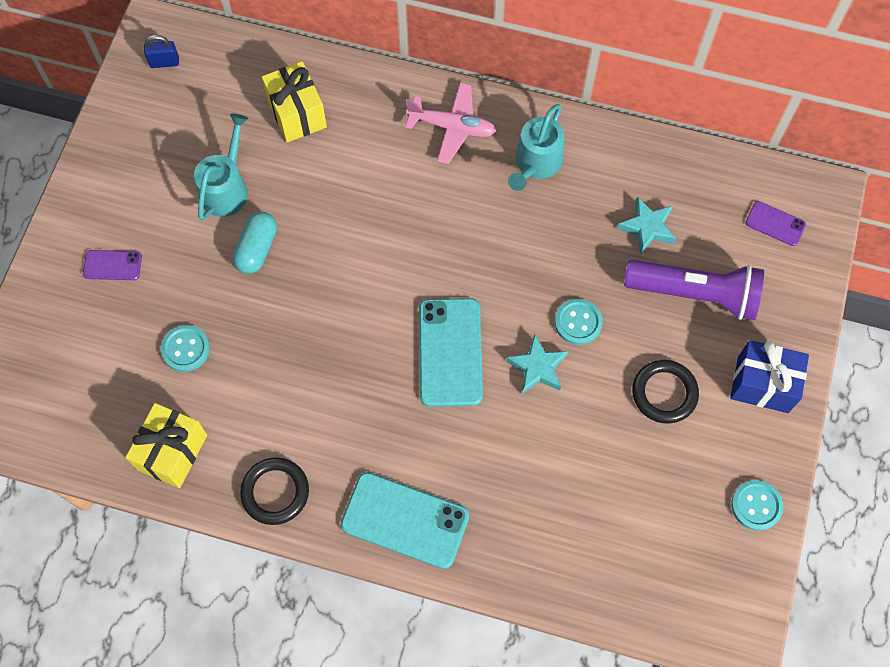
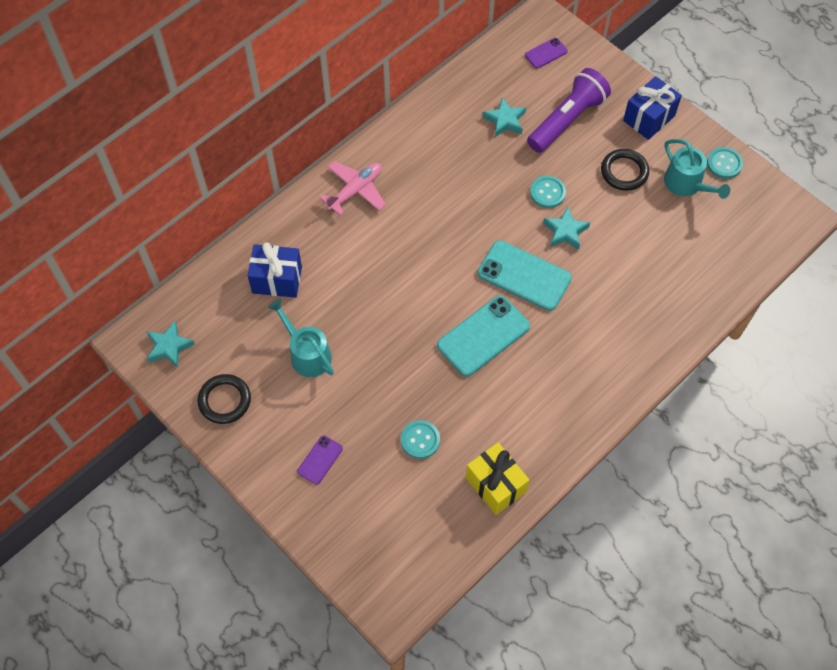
camera: 60 degrees left, 5 degrees down
(164, 62) = (169, 347): blue padlock -> turquoise star
(257, 249) = (370, 357): turquoise capsule -> none
(275, 492) = (563, 431): black ring -> black ring (224, 400)
(297, 113) = (277, 280): yellow gift -> blue gift
(405, 520) = (628, 361): turquoise phone -> turquoise phone (483, 336)
(536, 163) = (417, 156): turquoise watering can -> turquoise watering can (686, 184)

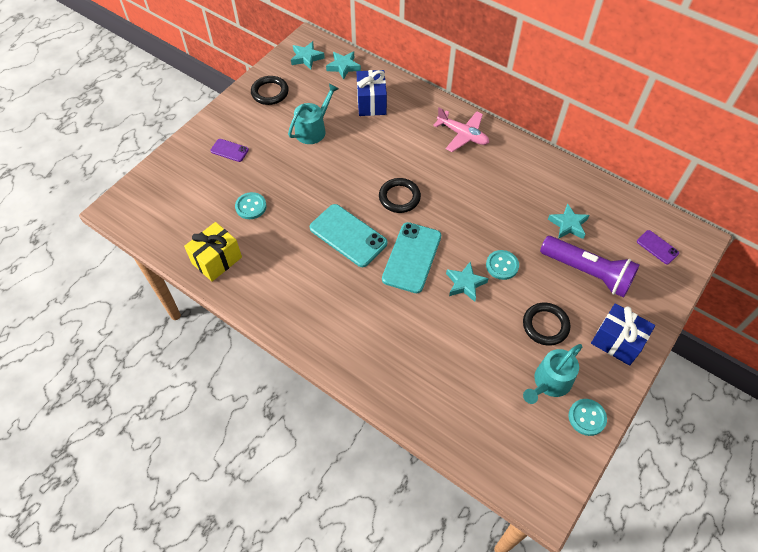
camera: 80 degrees right, 5 degrees down
(200, 303) = (343, 67): none -> turquoise star
(437, 274) = (399, 197): none -> black ring

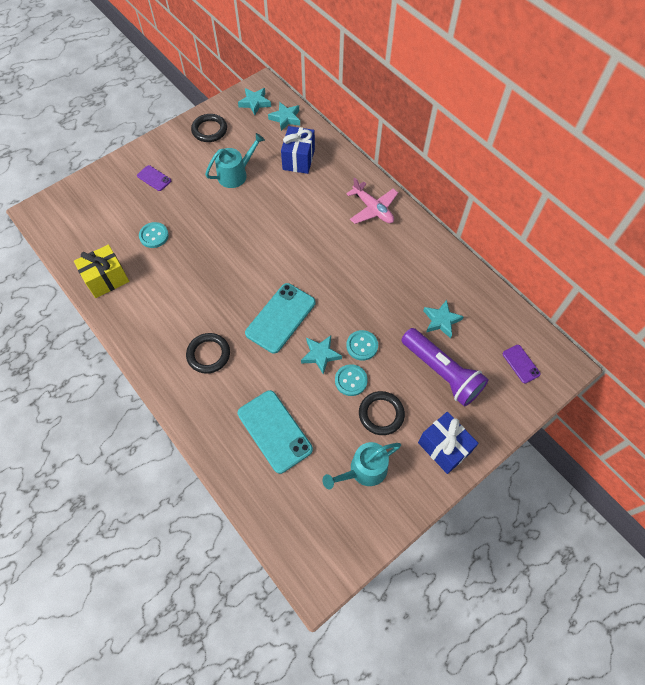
camera: 15 degrees right, 5 degrees up
(348, 235) = (230, 283): turquoise phone -> turquoise phone (274, 431)
(399, 197) = (290, 257): black ring -> black ring (208, 354)
(587, 417) = (386, 513): turquoise button -> turquoise button (351, 380)

